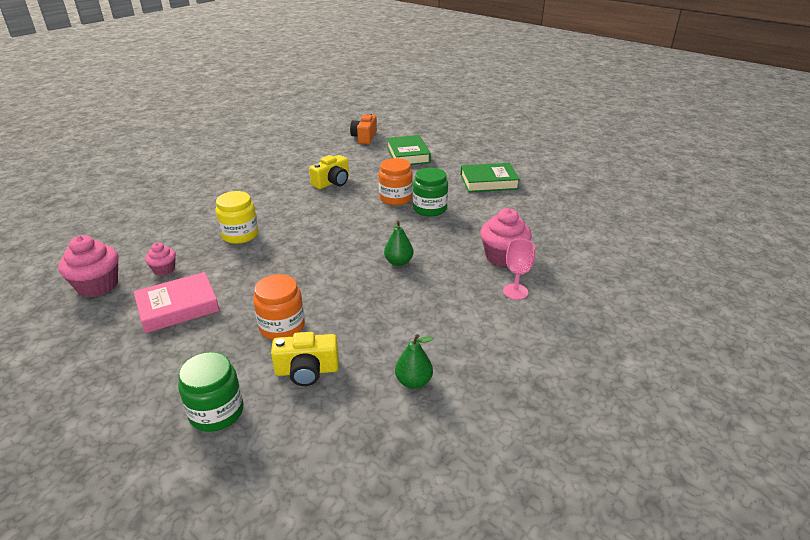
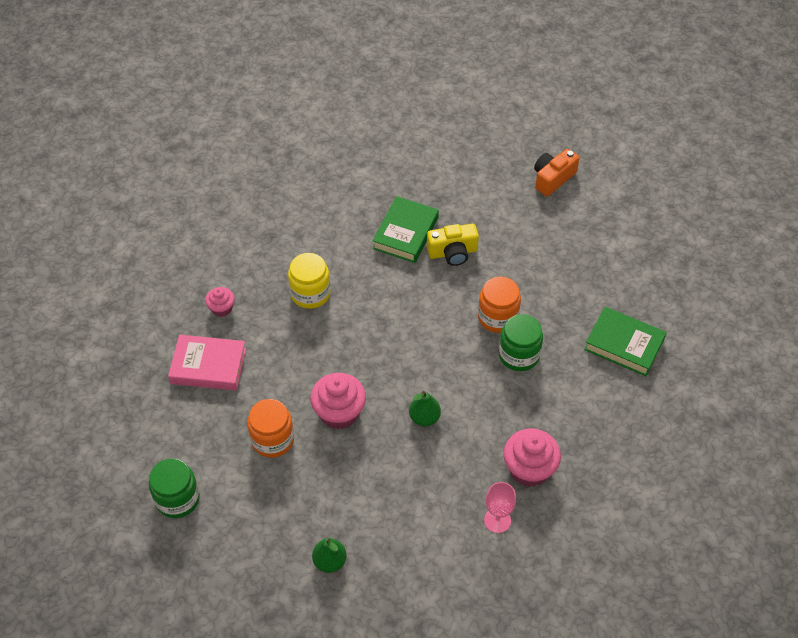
camera: 35 degrees right, 20 degrees up
(98, 285) = (162, 301): pink cupcake -> pink cupcake (339, 412)
(307, 371) = (261, 499): yellow camera -> none
(408, 155) = (575, 242): green book -> green book (405, 233)

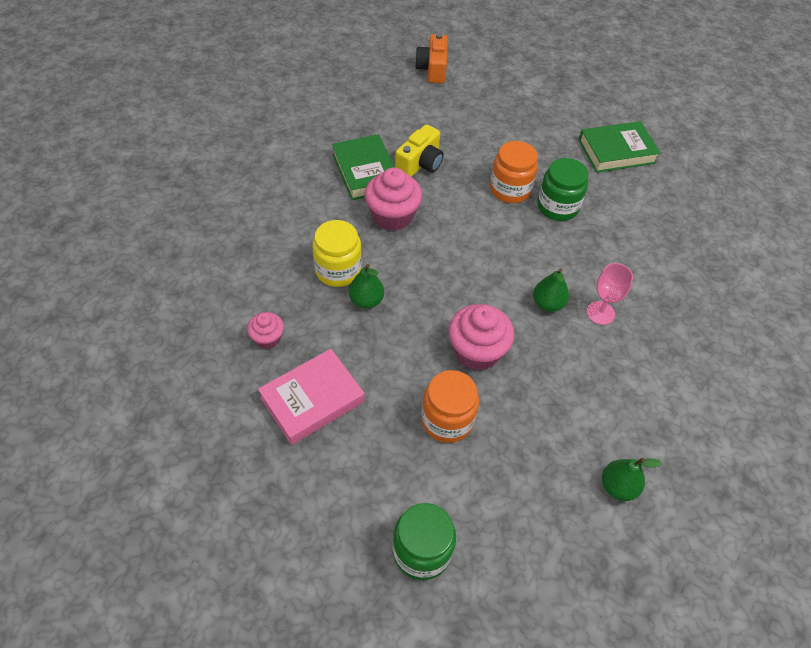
camera: 45 degrees left, 0 degrees up
(306, 327) = (366, 300): none -> green pear
(497, 520) = (692, 342): pink goblet -> pink goblet (600, 313)
(529, 469) = (665, 285): pink cupcake -> pink cupcake (392, 216)

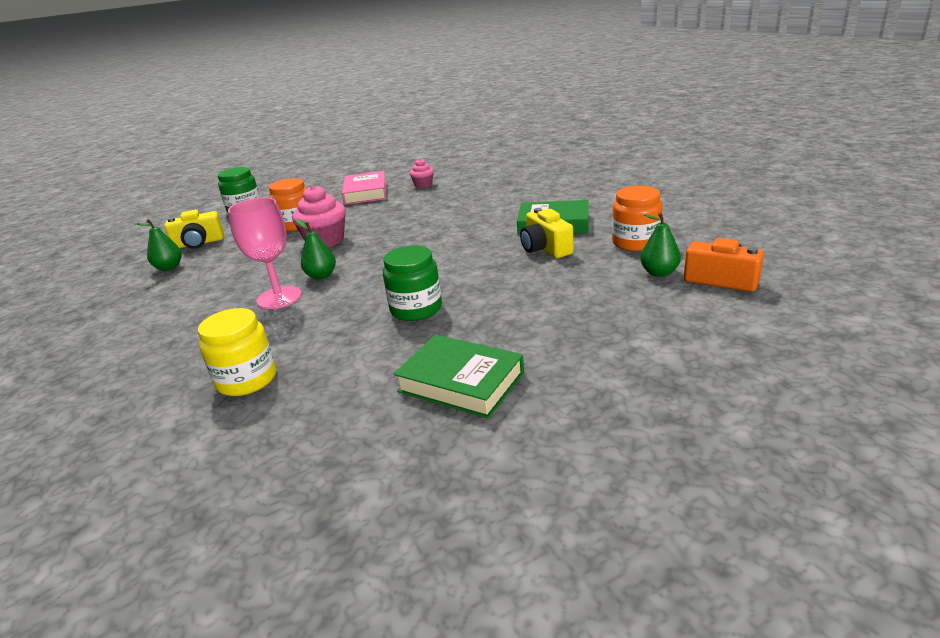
camera: 125 degrees right, 25 degrees down
(338, 270) = (453, 206): yellow jar -> yellow jar (247, 379)
(366, 300) = (415, 212): green pear -> green pear (659, 273)
(392, 216) = (488, 229): pink cupcake -> none
(510, 189) = (467, 287): orange jar -> orange jar (635, 242)
(549, 513) = (199, 243): none -> yellow camera
(600, 313) = (279, 298): pink goblet -> pink goblet, size x1.53
(616, 151) = (461, 382): green book -> green book turned 75 degrees counterclockwise

